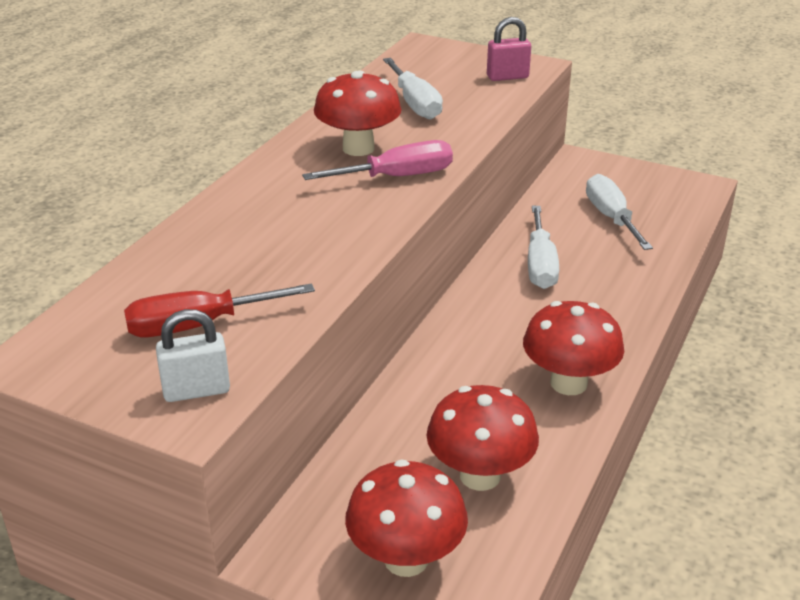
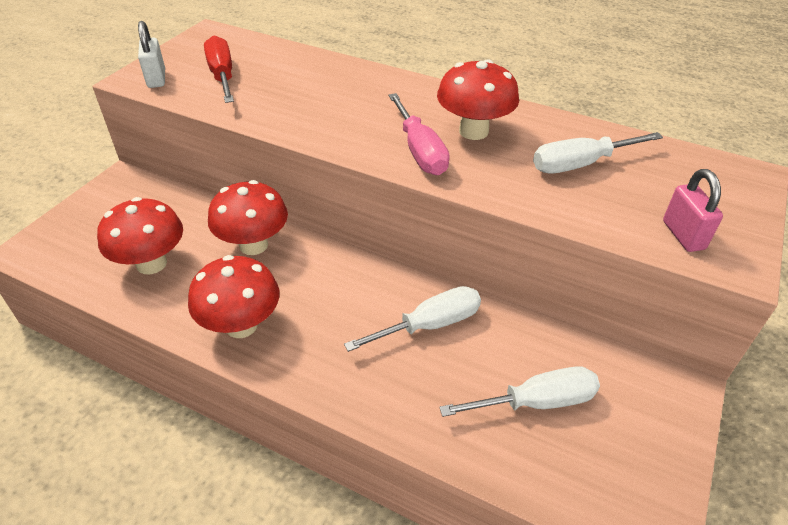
camera: 90 degrees right, 10 degrees up
(406, 559) = (93, 227): red mushroom -> red mushroom (253, 245)
(540, 265) = (430, 325): white screwdriver -> white screwdriver turned 150 degrees clockwise

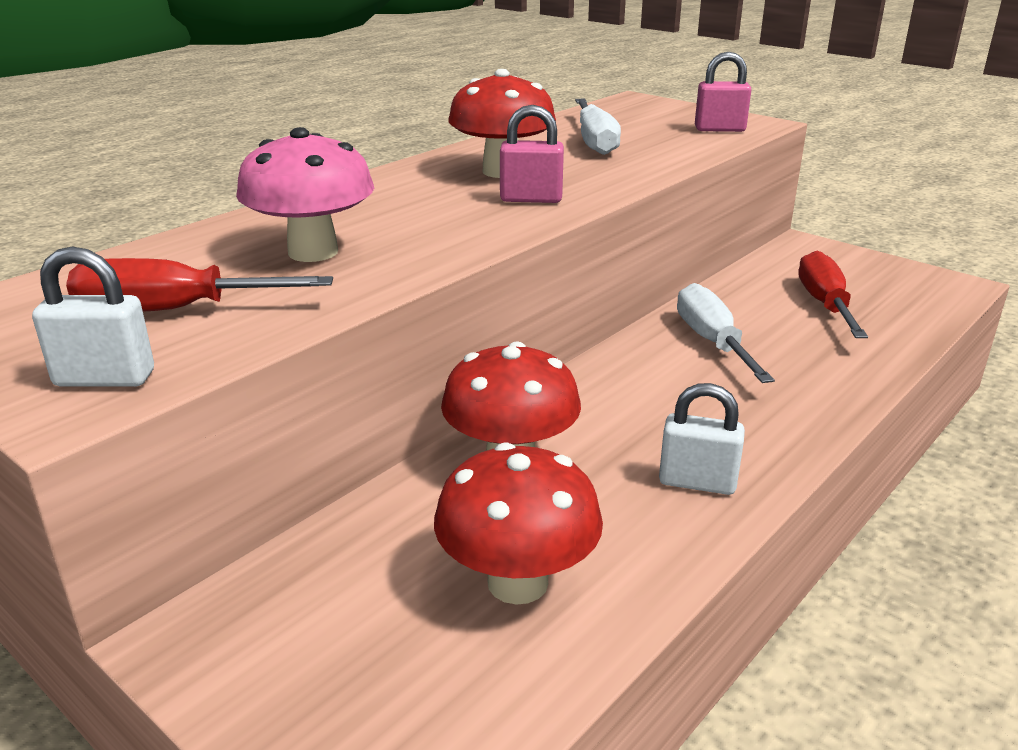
camera: 75 degrees left, 15 degrees down
(241, 325) = (697, 482): red mushroom -> white padlock
(301, 93) = (313, 252): none -> pink mushroom
(420, 151) = (531, 199): pink screwdriver -> pink padlock
(536, 402) = (825, 304): white screwdriver -> red screwdriver

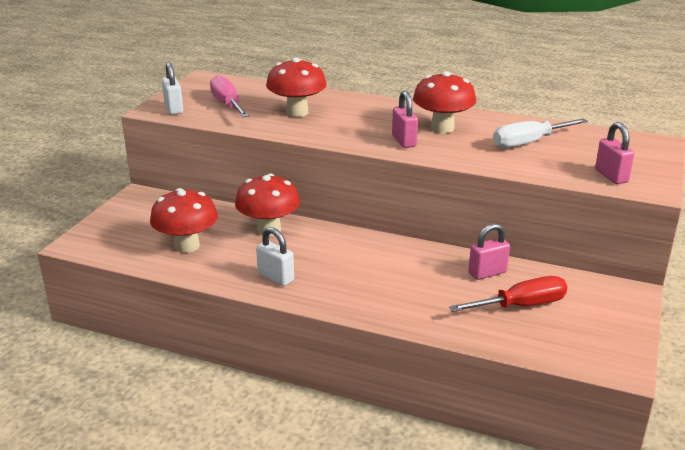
camera: 70 degrees right, 0 degrees up
(174, 310) = (227, 104): red screwdriver -> pink screwdriver
(313, 252) = (297, 112): pink mushroom -> red mushroom
(697, 482) = (276, 277): white padlock -> white padlock turned 45 degrees counterclockwise
(712, 342) = (428, 268): white screwdriver -> none
(738, 306) = (487, 273): none -> pink padlock

